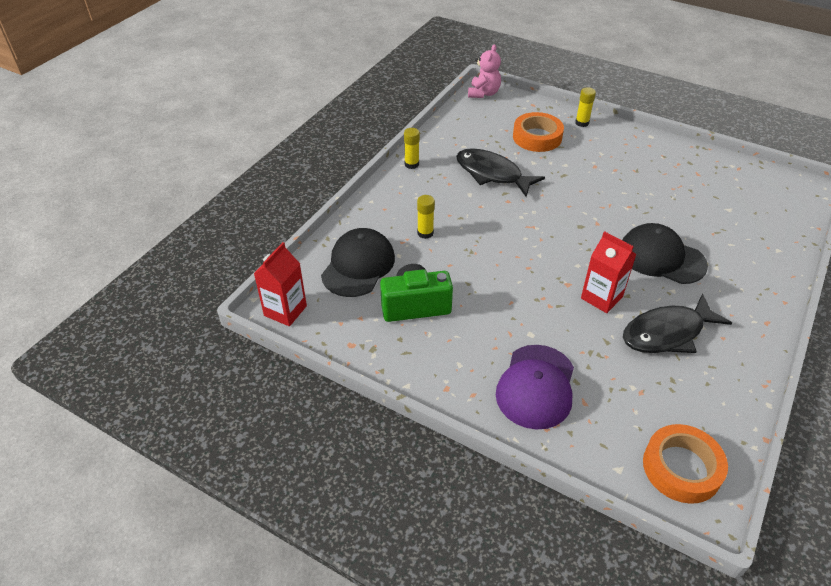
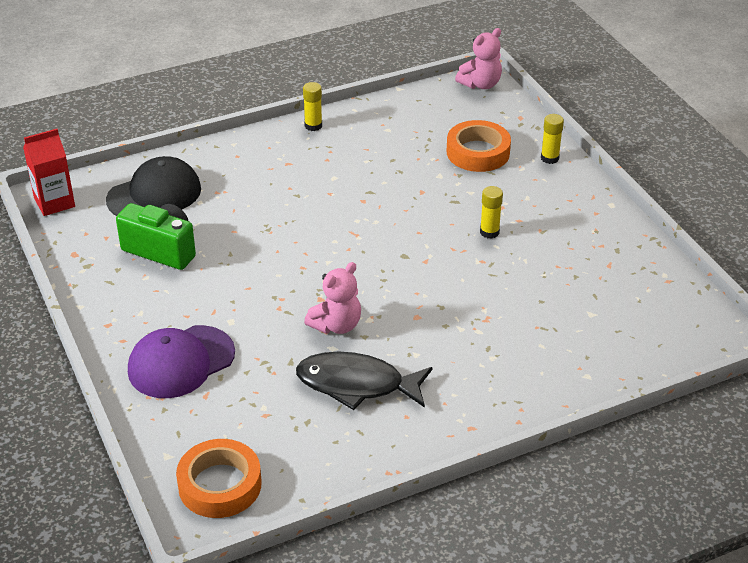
camera: 35 degrees right, 5 degrees down
(425, 233) = (247, 194): yellow glue stick -> yellow glue stick (489, 232)
(492, 174) = (381, 168): black fish -> none
(601, 297) = (336, 325): red carton -> pink teddy bear
(661, 257) = (447, 321): black cap -> none

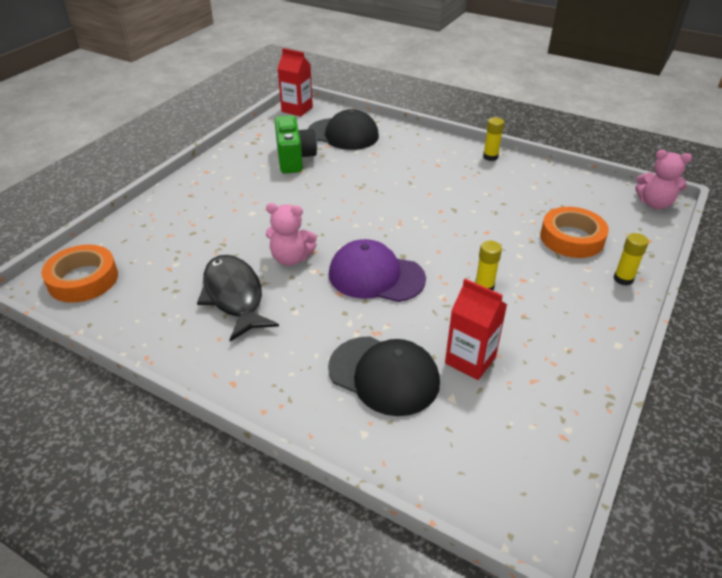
camera: 55 degrees right, 0 degrees up
(181, 362) = (194, 211): purple cap -> purple cap (376, 276)
(538, 337) = (384, 375): none -> black cap
(562, 284) = (470, 360): none -> red carton

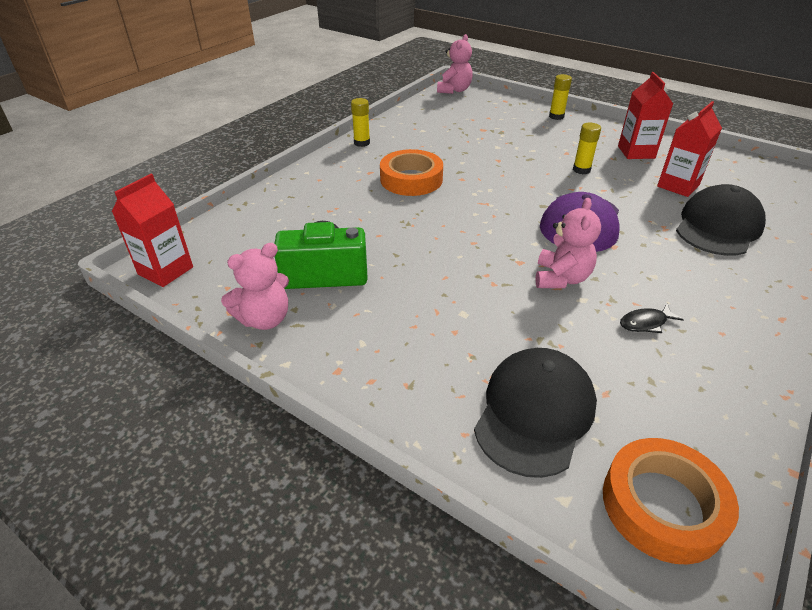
camera: 85 degrees left, 0 degrees up
(234, 296) = (645, 323): black fish -> black fish, size x0.43
(251, 145) = (264, 319): none -> pink teddy bear
(343, 134) = (270, 230): black cap -> black cap (534, 413)
(548, 337) = (636, 152): none -> red carton
(571, 238) = (505, 126): orange tape -> orange tape (411, 179)

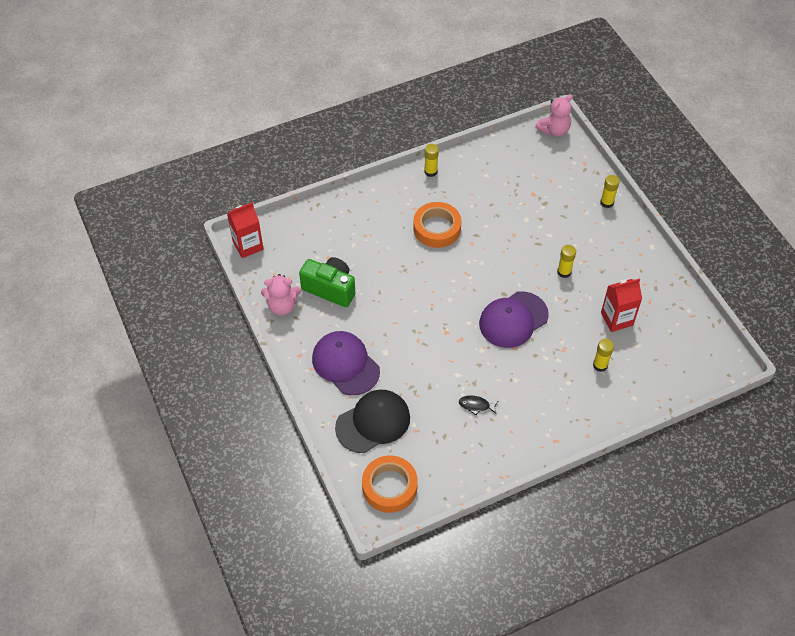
camera: 30 degrees right, 15 degrees up
(420, 352) = (345, 364): none -> purple cap
(561, 278) = (459, 355): pink teddy bear -> none
(636, 152) = (625, 272): red carton -> none
(718, 227) = (600, 365): black cap -> yellow glue stick

